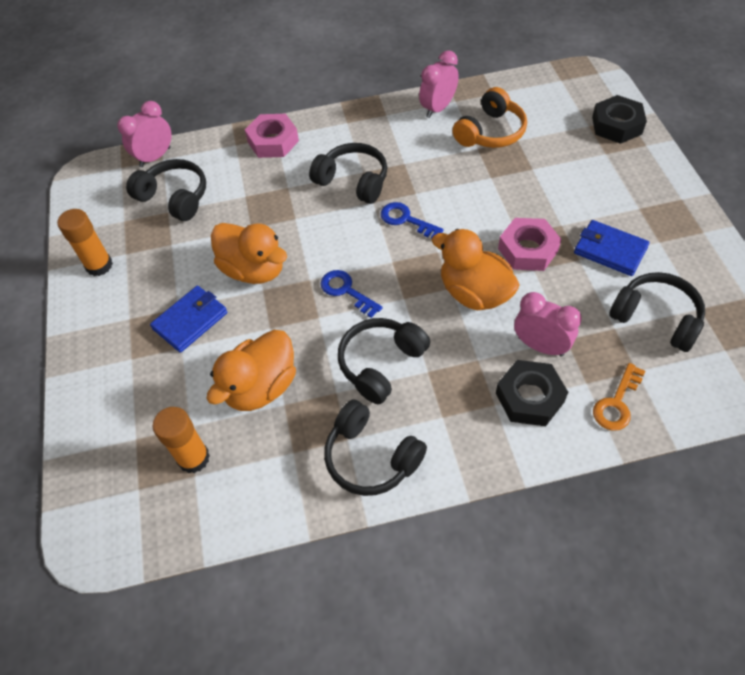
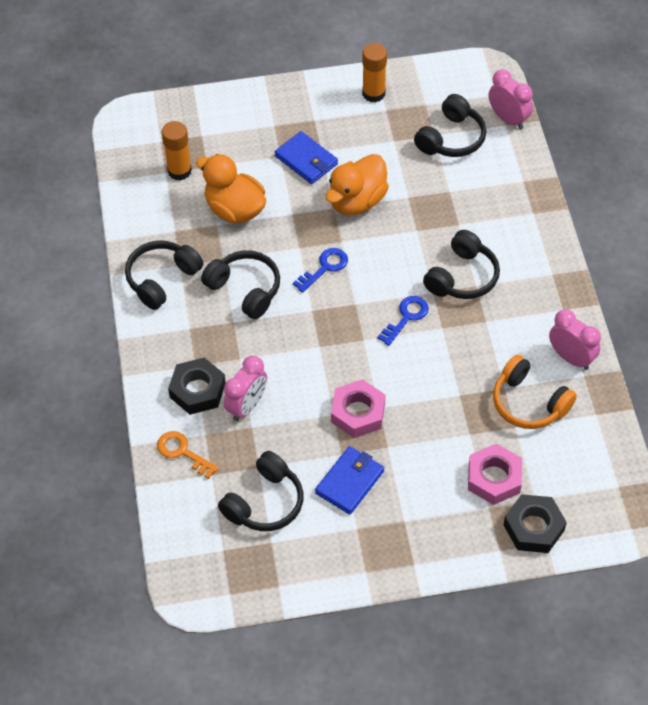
camera: 90 degrees right, 0 degrees up
(273, 141) = (525, 211): pink nut -> pink nut (494, 478)
(474, 293) = (311, 363): orange duck -> none

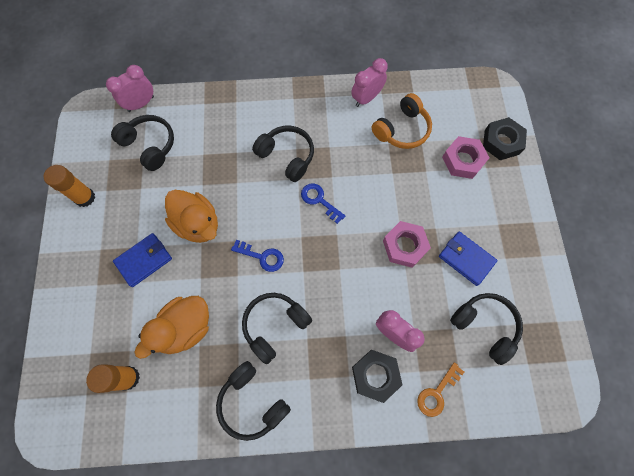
camera: 85 degrees left, 15 degrees up
(325, 268) = (262, 256): blue key -> blue key turned 150 degrees clockwise

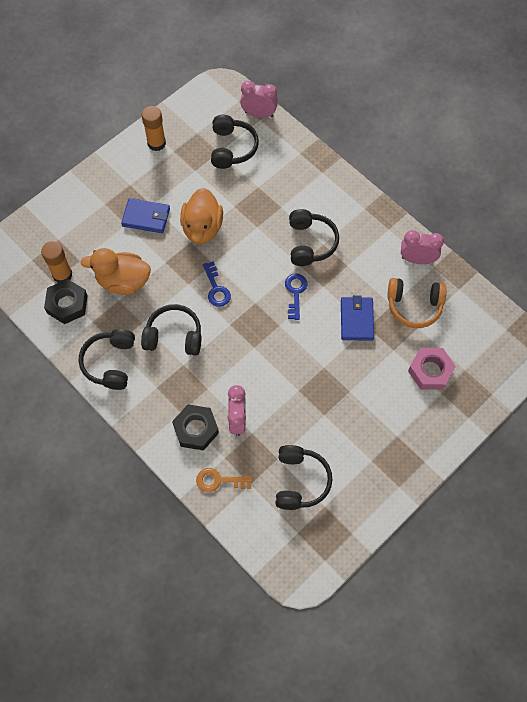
camera: 50 degrees right, 5 degrees down
(404, 246) = (313, 379): pink nut -> none
(466, 259) = (344, 431): blue wallet -> blue wallet (356, 320)
(501, 142) = (477, 389): black nut -> black nut (67, 304)

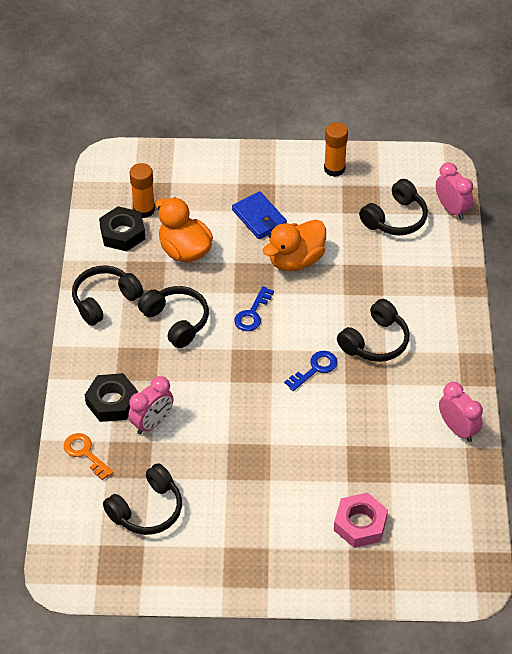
camera: 45 degrees right, 15 degrees down
(356, 320) = (343, 431): blue wallet -> none
(414, 306) = (408, 463): orange headphones -> none

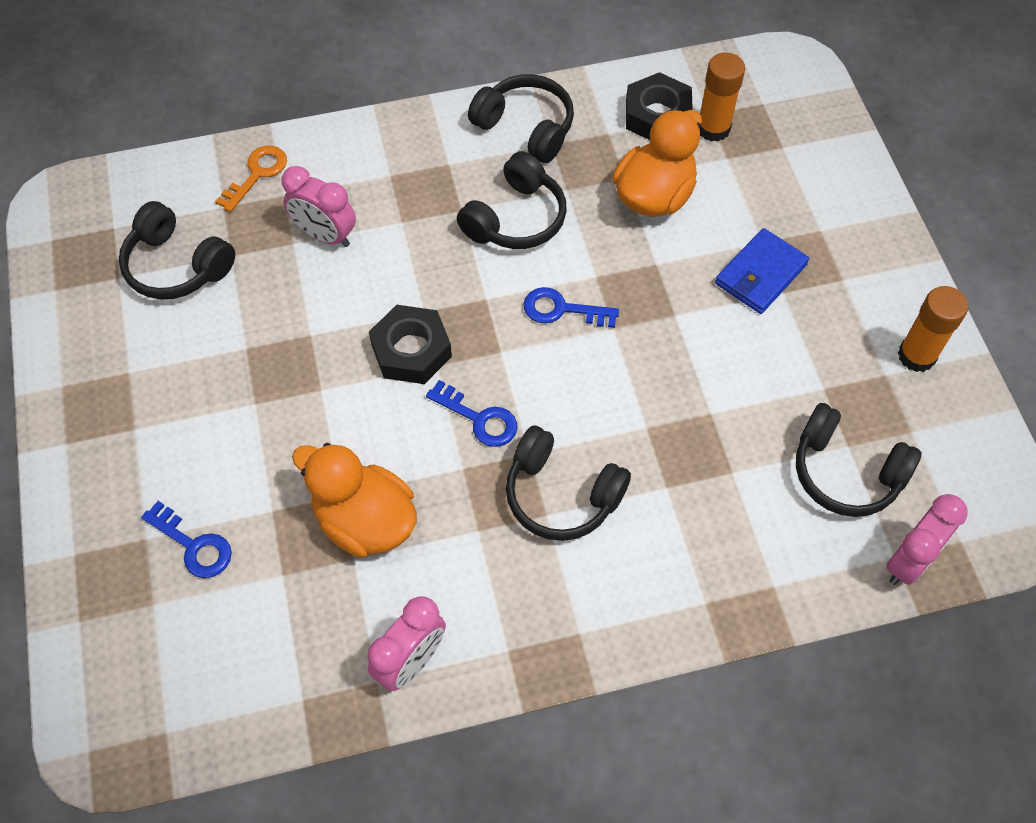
camera: 75 degrees right, 10 degrees up
(112, 402) = (350, 181): black nut -> black nut (411, 350)
(295, 260) = (692, 343): orange duck -> orange duck (365, 521)
(360, 524) = (193, 545): pink nut -> blue key

